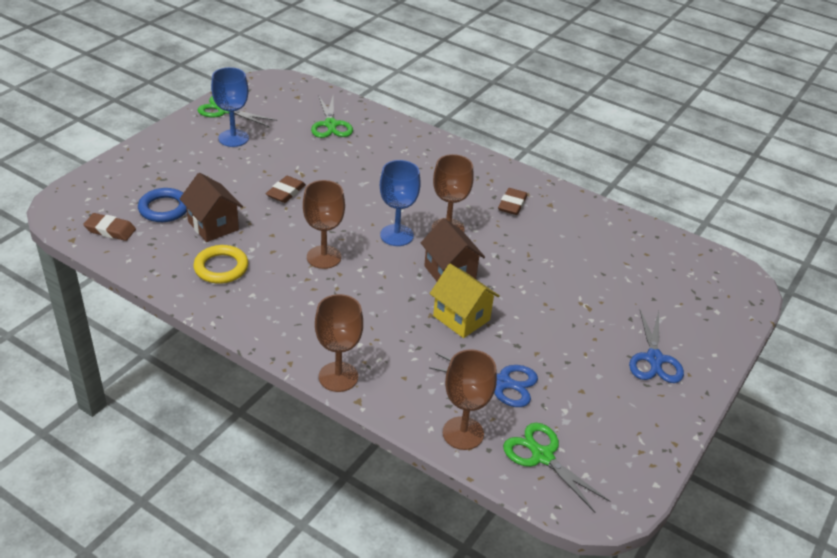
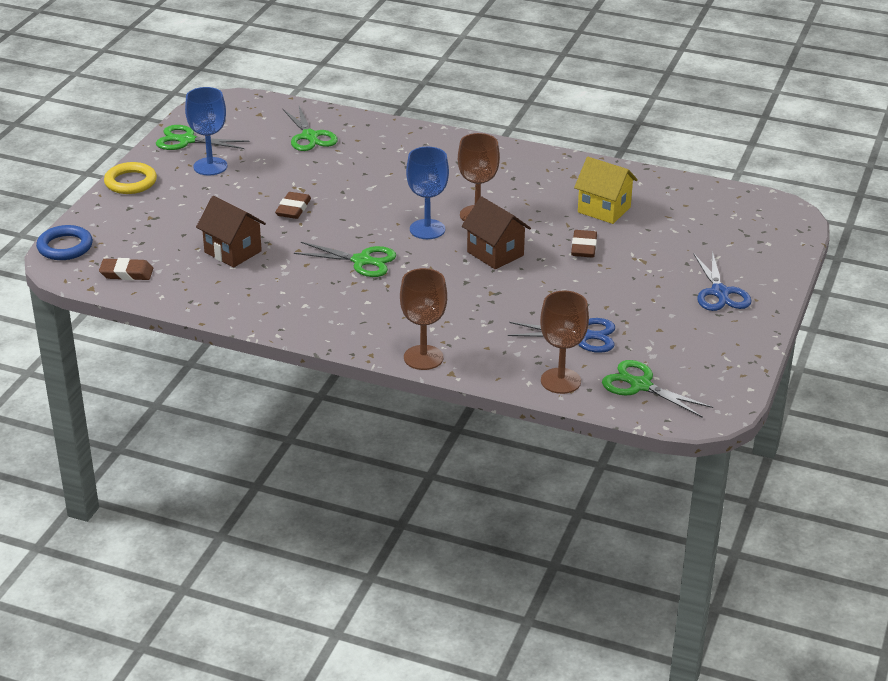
camera: 10 degrees left, 5 degrees down
(164, 208) = (172, 244): blue ring -> blue ring (65, 247)
(221, 268) = (261, 287): yellow ring -> yellow ring (130, 182)
(324, 257) = (361, 261): brown goblet -> green scissors
(461, 318) = (522, 290): yellow house -> yellow house (604, 210)
(512, 204) = (534, 182): brown eraser -> brown eraser (584, 247)

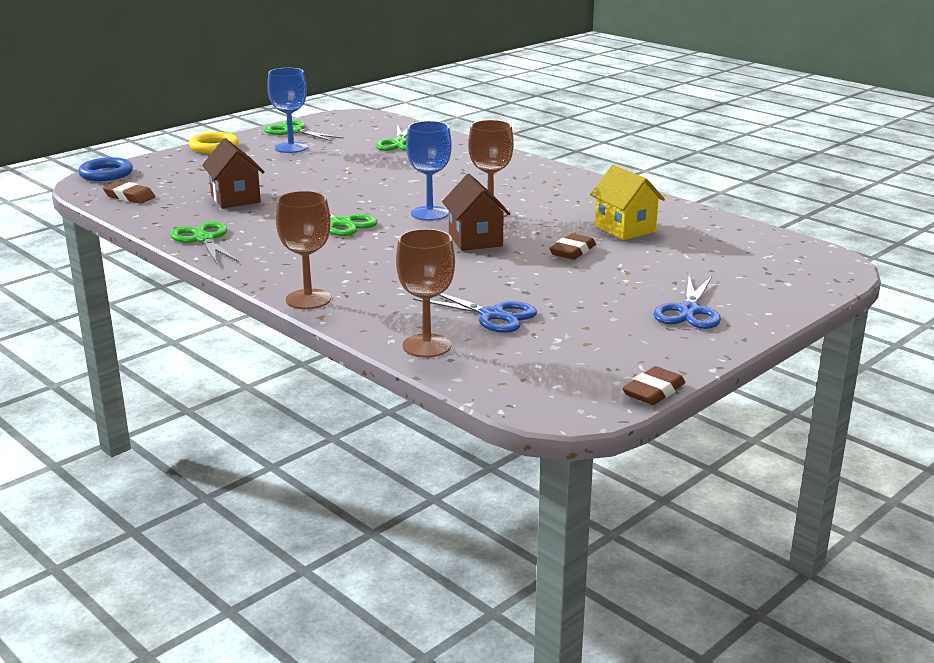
camera: 25 degrees right, 10 degrees down
(293, 209) = (325, 182): brown eraser -> brown eraser (653, 391)
(640, 385) = (512, 368): green scissors -> green scissors (203, 239)

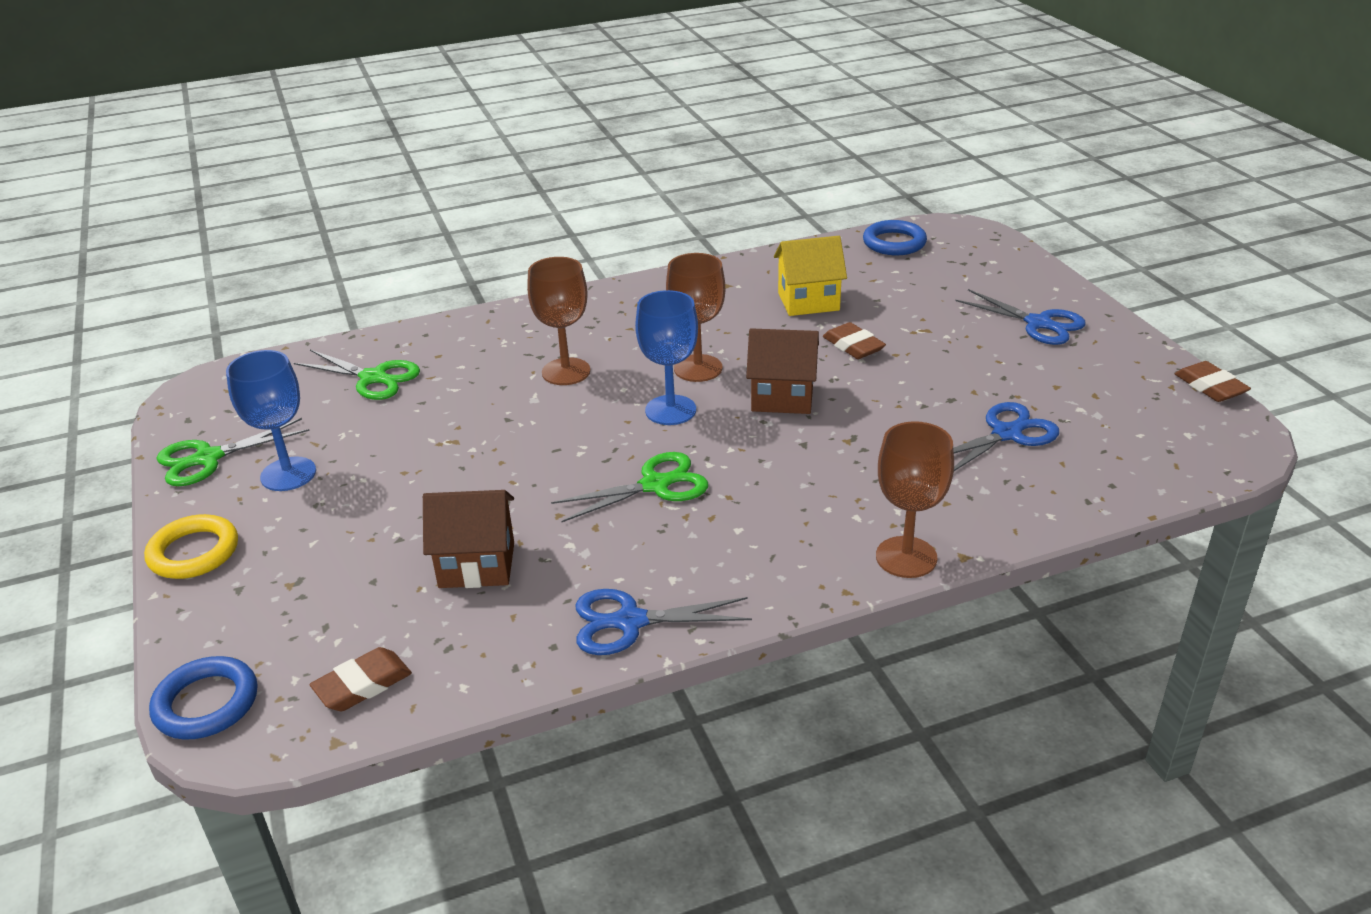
camera: 65 degrees left, 10 degrees up
(203, 239) = (630, 622): green scissors -> blue scissors
(427, 346) = (1074, 493): brown goblet -> brown goblet (566, 372)
(769, 243) = (894, 243): none -> blue ring

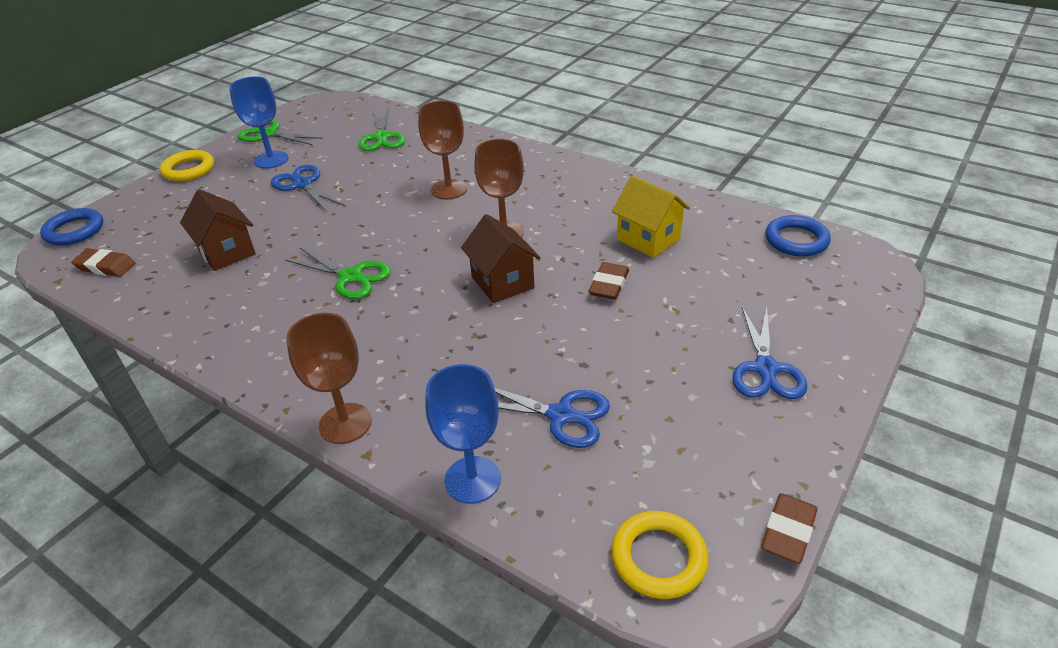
camera: 55 degrees right, 5 degrees up
(630, 622) = (202, 330): blue scissors -> blue scissors (303, 184)
(670, 410) = (442, 245): blue goblet -> blue goblet (472, 480)
(1198, 448) = (658, 558): none -> yellow ring

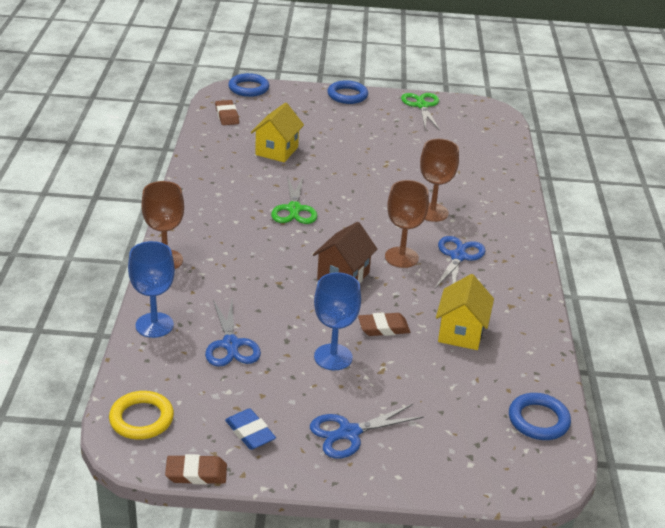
camera: 55 degrees right, 5 degrees down
(189, 169) = (347, 95): yellow ring -> blue ring
(227, 252) = (277, 151): brown house -> yellow house
(271, 160) = (391, 121): blue goblet -> blue goblet (333, 357)
(303, 184) = (375, 147): blue scissors -> blue scissors (458, 257)
(382, 137) = (470, 155): green scissors -> none
(732, 452) = (250, 432): none -> blue eraser

